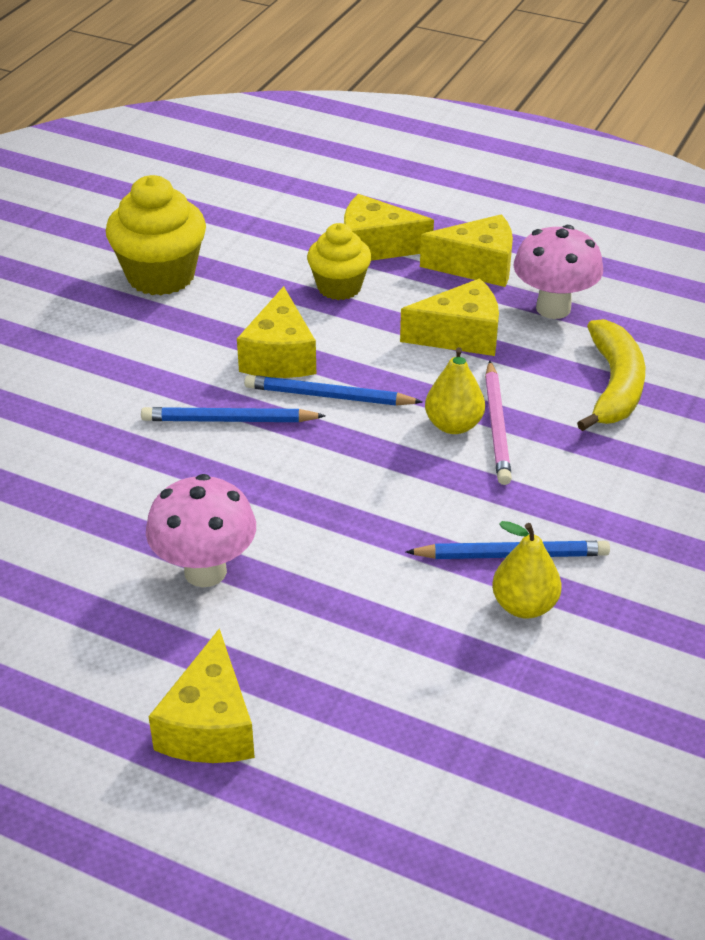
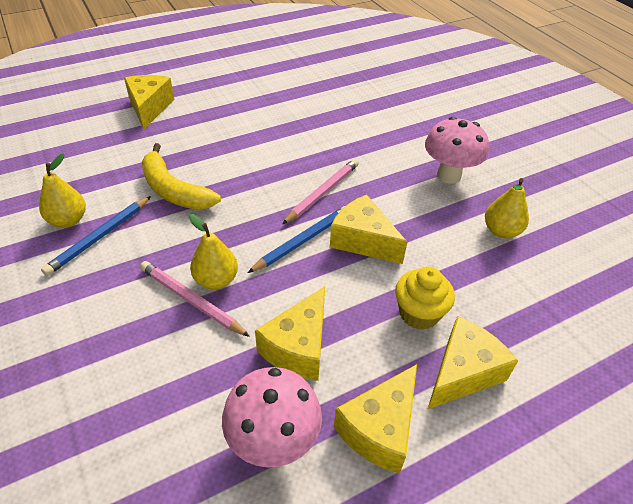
camera: 125 degrees right, 5 degrees up
(161, 276) = (501, 231): yellow cupcake -> yellow pear
(205, 571) = (226, 139): pink mushroom -> pink mushroom (448, 175)
(209, 725) = (149, 107): yellow cheese -> yellow cheese turned 45 degrees clockwise
(229, 420) = (323, 192): blue pencil -> pink pencil
(614, 386) = (149, 402): yellow banana -> yellow banana (174, 190)

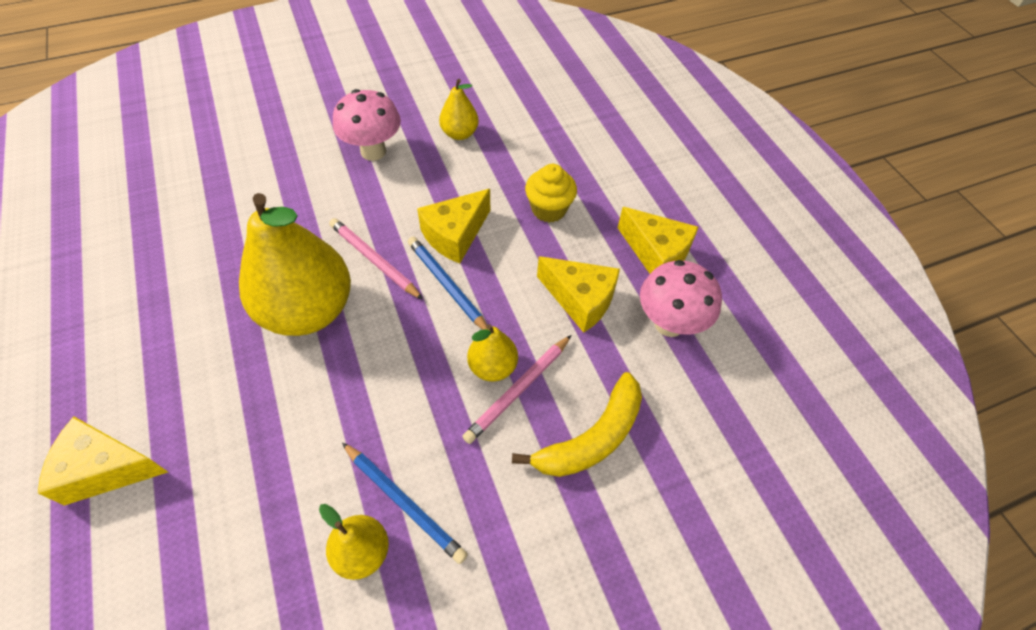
camera: 85 degrees left, 10 degrees up
(174, 190) = (330, 418): yellow banana -> yellow banana (592, 438)
(268, 165) = (308, 310): none -> yellow pear
(463, 372) = (607, 194): yellow cheese -> none

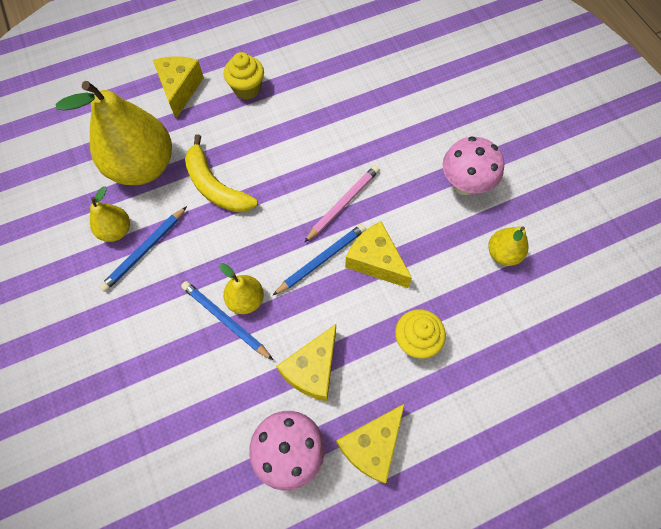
camera: 90 degrees right, 10 degrees up
(147, 367) = (247, 89): none -> yellow cupcake
(308, 310) = (293, 168): yellow pear -> yellow pear (143, 166)
(518, 390) = (225, 320): pink pencil -> blue pencil
(592, 438) = (183, 377): yellow banana -> yellow banana (215, 186)

